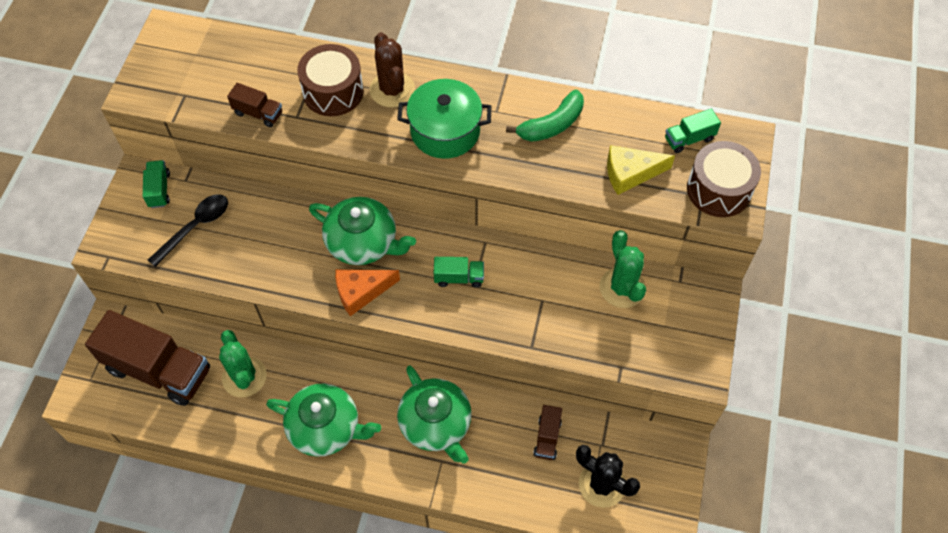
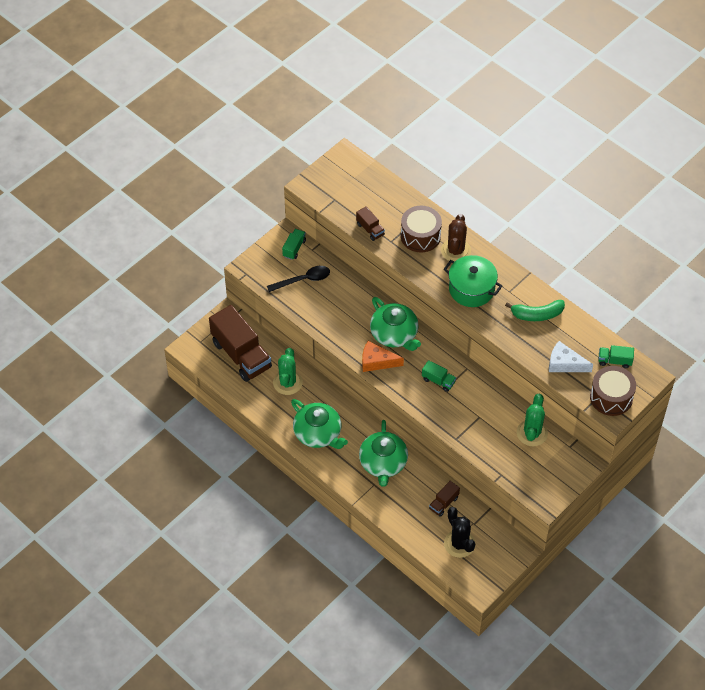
camera: 30 degrees right, 5 degrees down
(630, 173) = (564, 364): yellow cheese -> white cheese

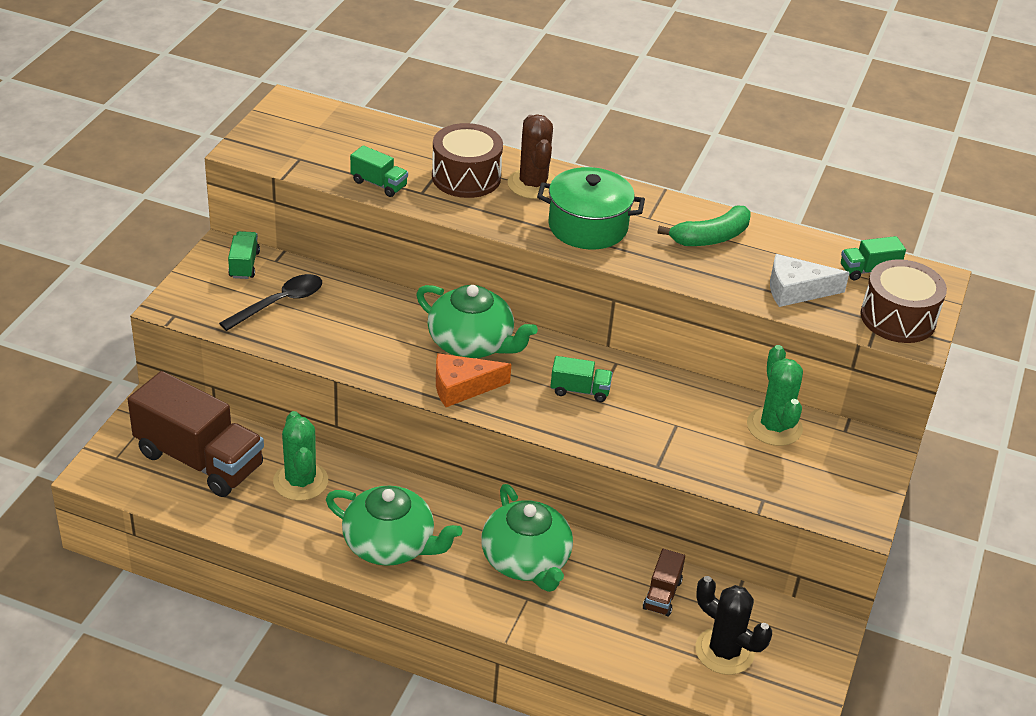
camera: 25 degrees left, 15 degrees down
(370, 229) = (379, 184): brown truck -> green truck

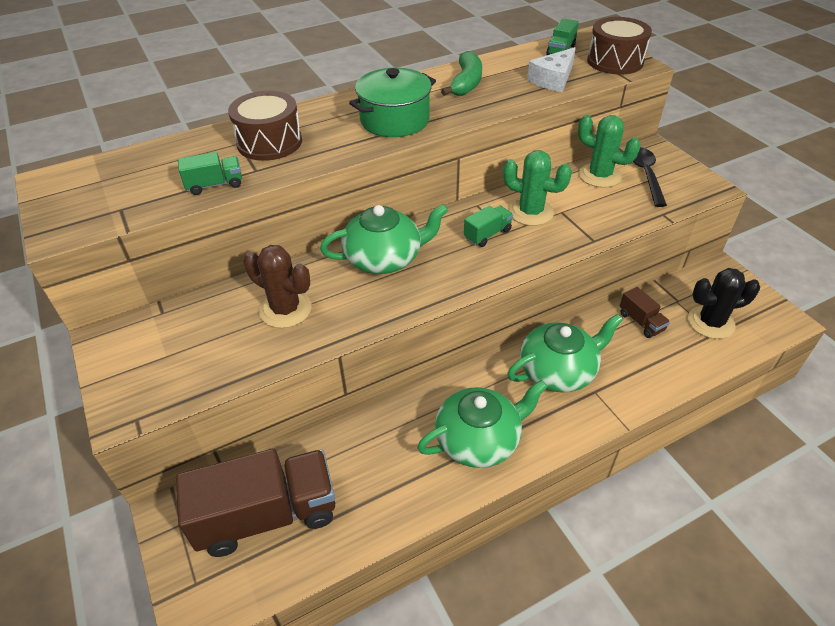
camera: 45 degrees left, 5 degrees up
(244, 265) = (140, 334): green truck -> none
(279, 303) = (212, 338): black spoon -> black spoon (645, 175)
(300, 481) = (361, 456): green cactus -> green cactus (530, 212)
(462, 387) = (424, 288): orange cheese -> none
(526, 560) = (558, 370): green teapot -> green teapot turned 45 degrees counterclockwise
(533, 184) = (319, 119): brown cactus -> brown cactus (285, 309)

